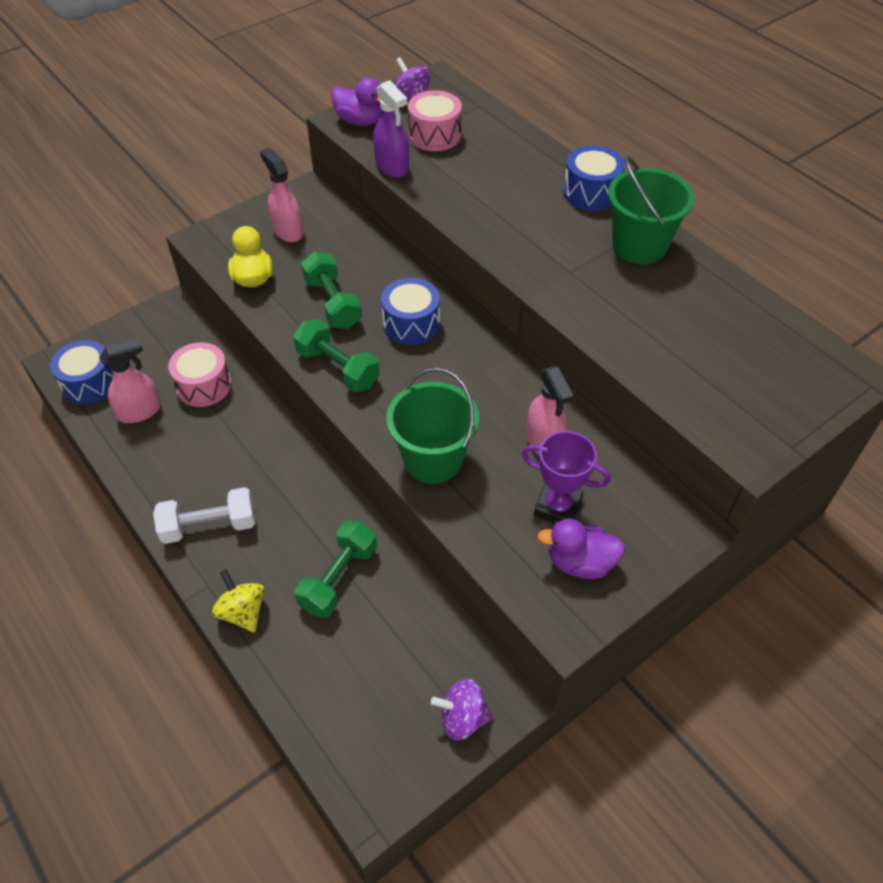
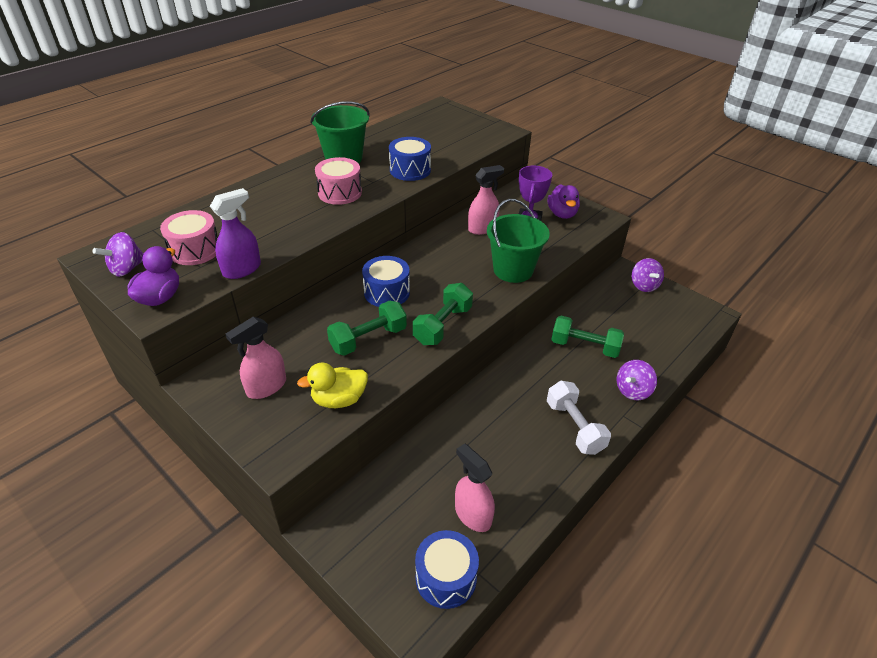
camera: 100 degrees left, 10 degrees down
(204, 385) = (430, 469): pink drum -> pink drum (340, 193)
(243, 612) = (632, 391): yellow spinning top -> purple spinning top
(591, 192) = (284, 176): blue drum -> blue drum (410, 170)

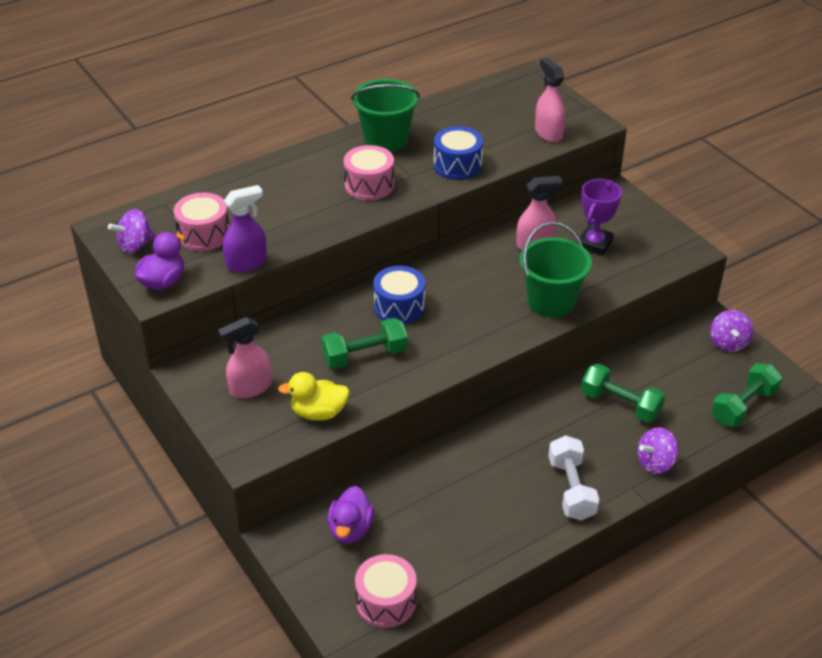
camera: 15 degrees right, 0 degrees up
(443, 325) = (448, 353): green dumbbell -> green dumbbell (743, 406)
(446, 578) = (386, 601): blue drum -> pink drum
(472, 515) = (430, 552): pink spray bottle -> pink spray bottle (548, 133)
(562, 214) = (640, 239): purple duck -> purple duck (350, 529)

